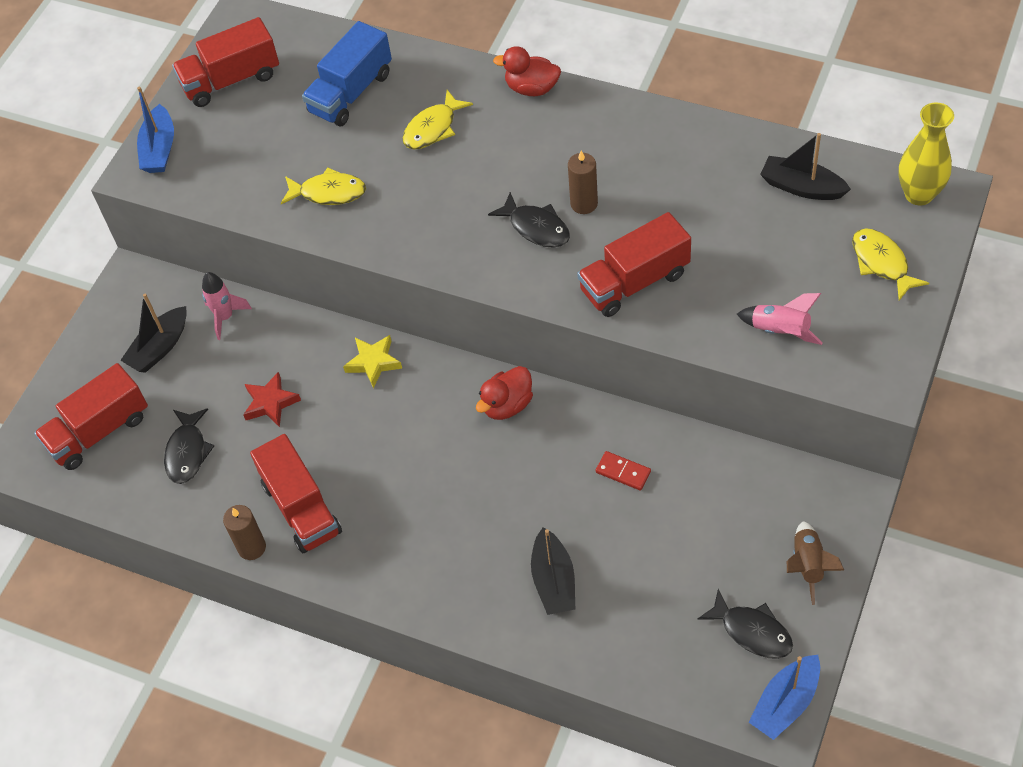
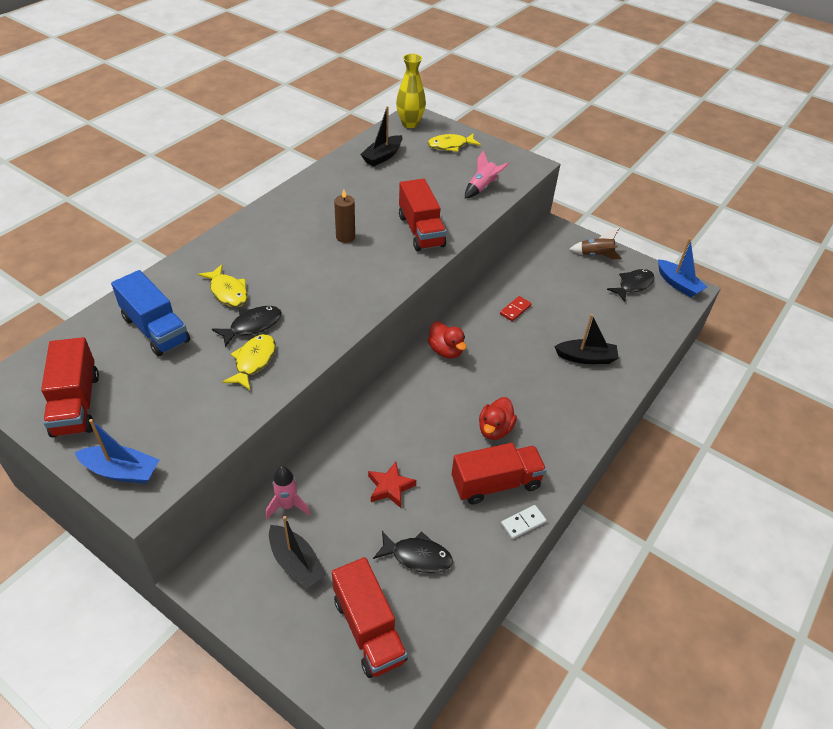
camera: 85 degrees left, 10 degrees down
(252, 547) = (523, 523): brown candle -> white domino
(373, 362) = (379, 415): yellow star -> none
(532, 88) = (226, 237): red duck -> red duck (495, 429)
(536, 227) = (353, 261): black fish -> black fish (252, 326)

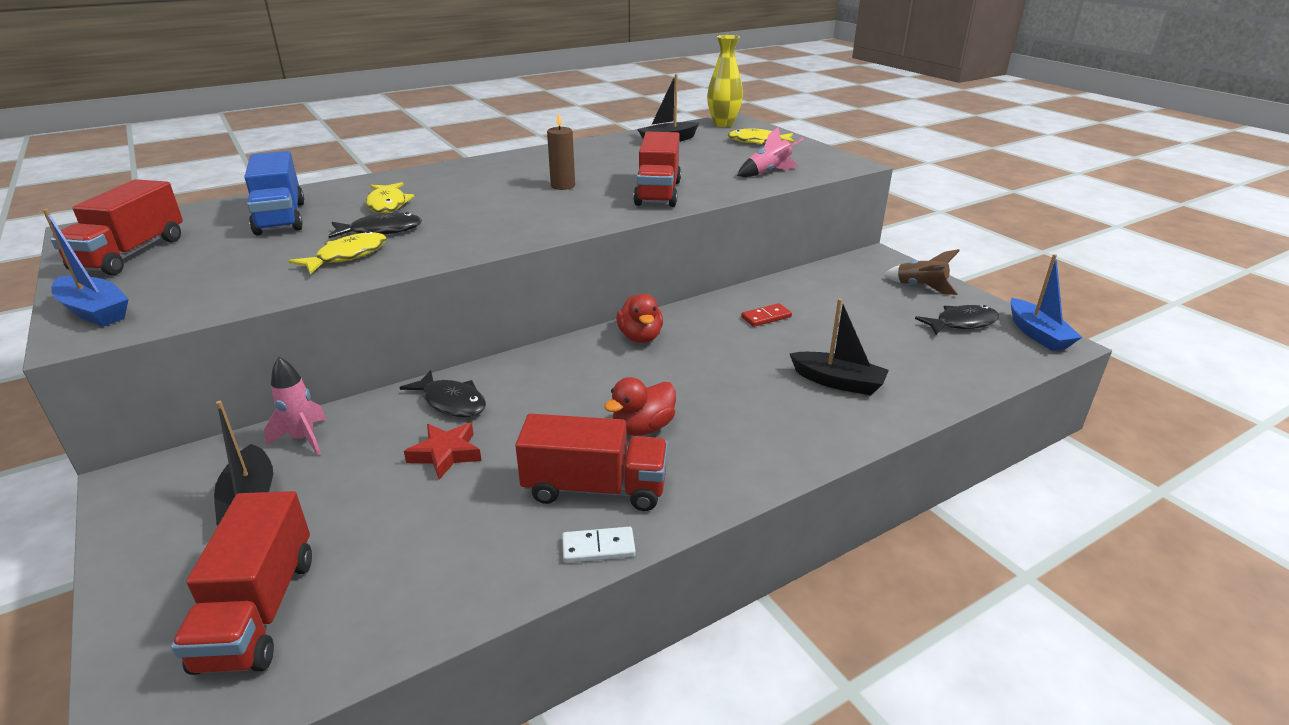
camera: 25 degrees right, 15 degrees down
(417, 556) = (409, 542): black fish -> black fish (451, 402)

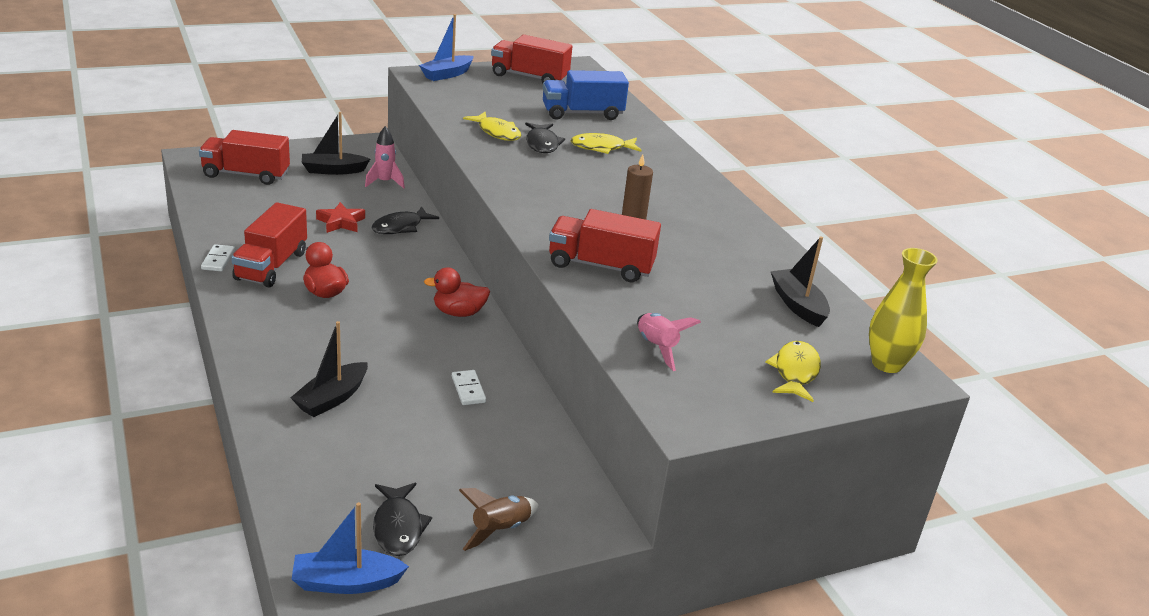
camera: 95 degrees right, 0 degrees up
(766, 317) = (468, 389): red domino -> white domino

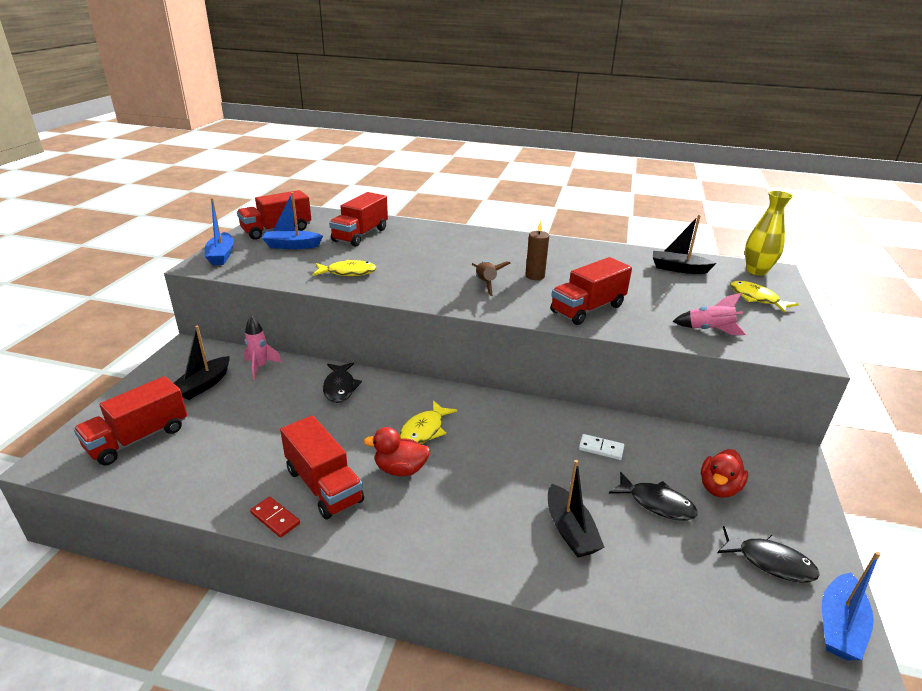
camera: 50 degrees left, 0 degrees up
(218, 260) = (275, 518): white domino -> red domino
(341, 222) = (296, 415): red star -> none
(458, 313) = (493, 410): red duck -> red duck (719, 488)
(500, 530) = (787, 506): brown rocket -> brown rocket (486, 284)
(510, 93) = (292, 246): none -> blue boat
(542, 144) = (388, 264): black fish -> black fish (656, 503)
(582, 113) = (360, 235): blue truck -> red truck
(601, 148) = (419, 247): yellow fish -> yellow fish (424, 430)

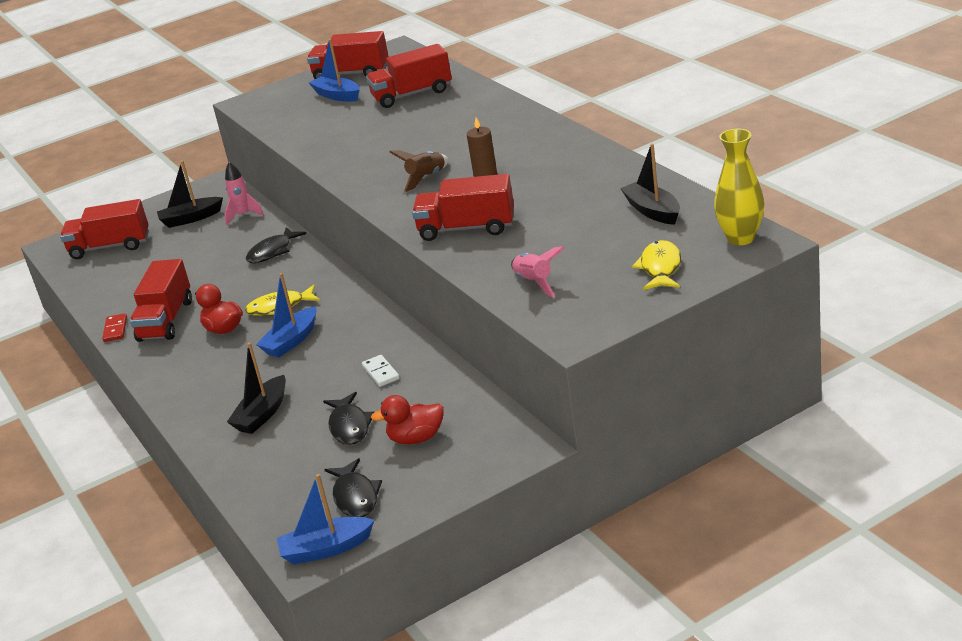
camera: 50 degrees right, 0 degrees up
(221, 255) = (271, 95): blue boat -> blue boat (291, 341)
(348, 272) = (336, 136): yellow fish -> none

